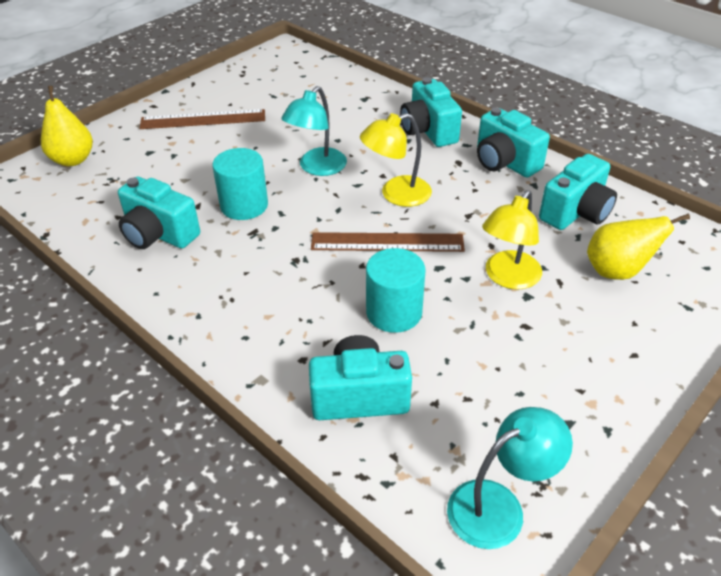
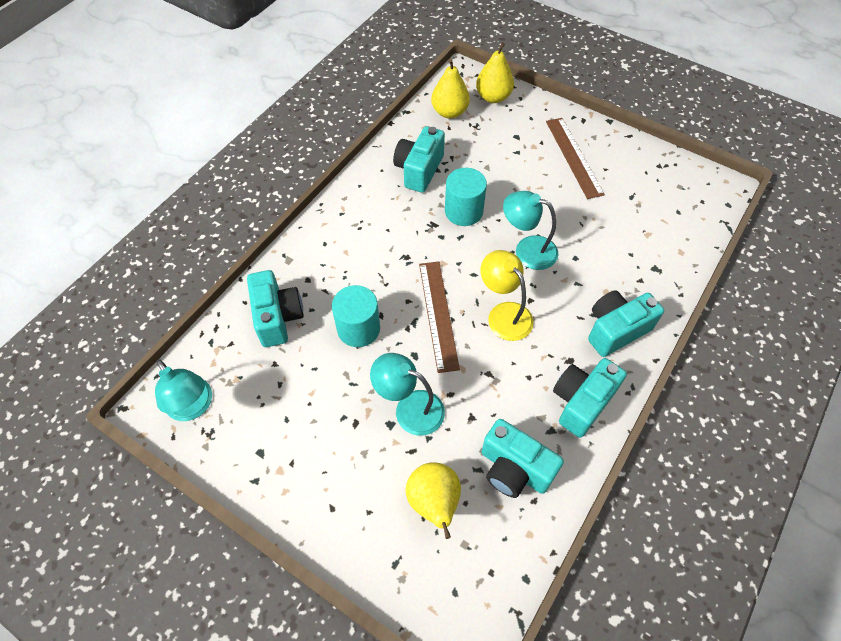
camera: 80 degrees right, 15 degrees up
(73, 197) = (449, 112): none -> yellow pear
(508, 278) = (410, 408): yellow lamp -> turquoise lamp

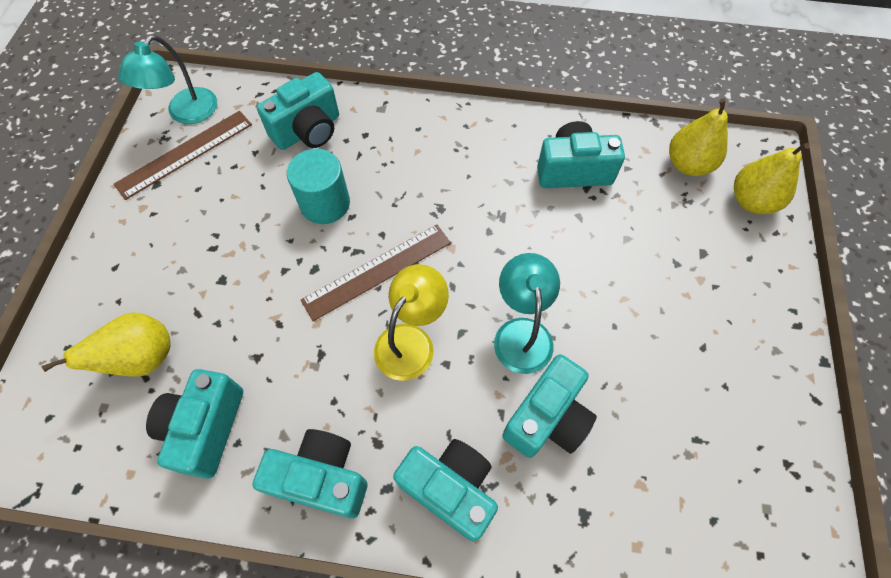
camera: 65 degrees right, 5 degrees up
(410, 408) = (246, 291): turquoise lamp -> none
(463, 211) = (540, 240): turquoise cylinder -> none
(574, 157) = (717, 336): brown ruler -> brown ruler (185, 154)
(590, 261) = (547, 418): none -> turquoise camera

